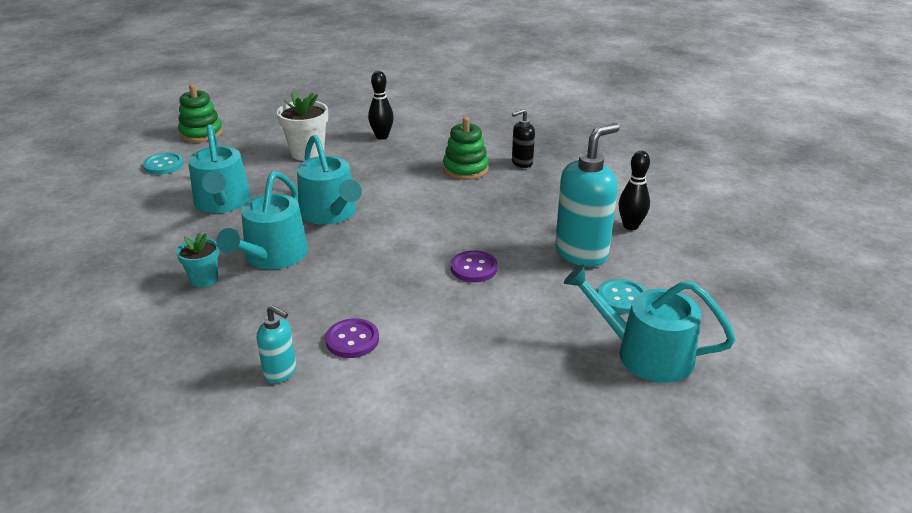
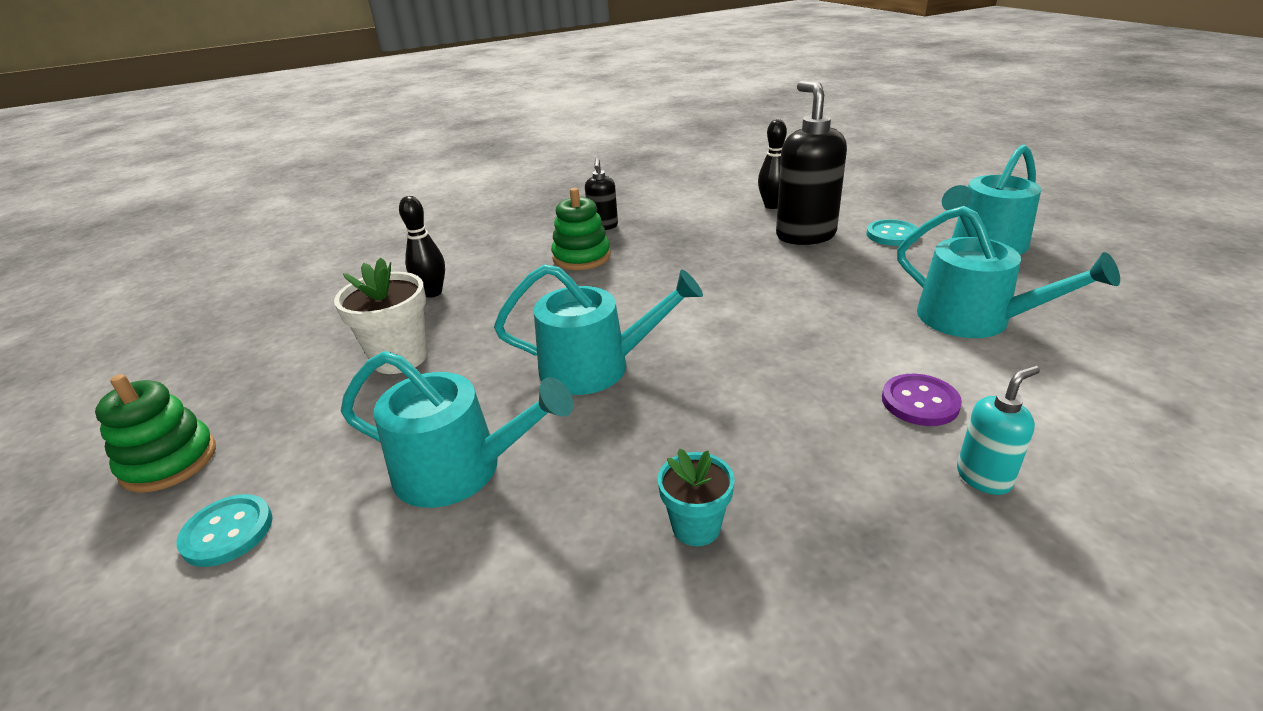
camera: 60 degrees left, 0 degrees up
(272, 256) = (674, 439): turquoise watering can -> turquoise watering can (974, 319)
(474, 268) = (800, 293): purple button -> none
(581, 253) = (805, 235): turquoise soap dispenser -> black soap dispenser

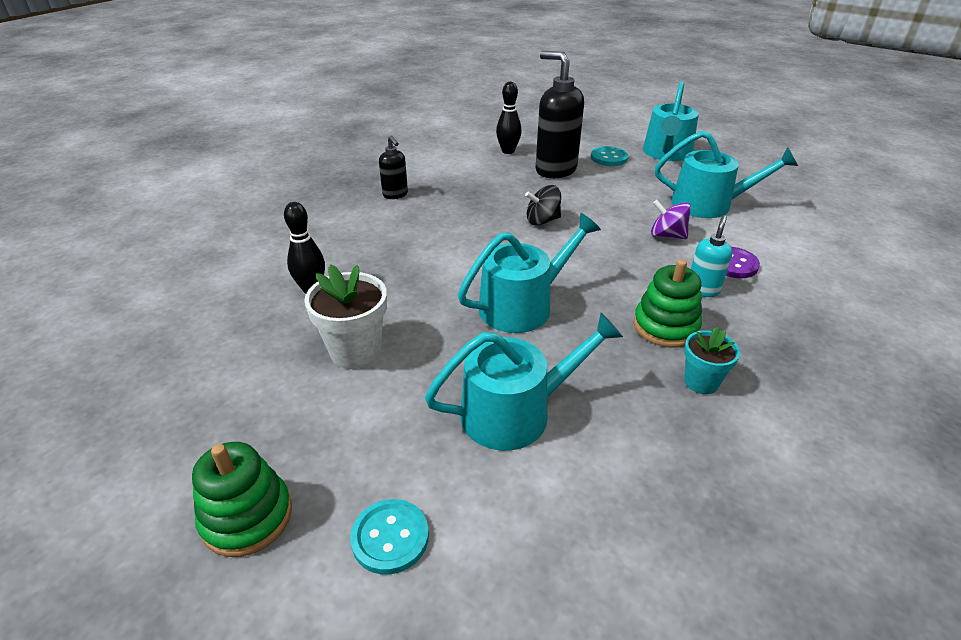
camera: 35 degrees left, 5 degrees up
(581, 257) = (408, 225): green stacking toy -> green stacking toy (665, 326)
(723, 286) = (542, 221): none -> black spinning top
(864, 341) = (667, 235): none -> purple spinning top
(984, 478) = (801, 296): turquoise soap dispenser -> turquoise soap dispenser (703, 289)

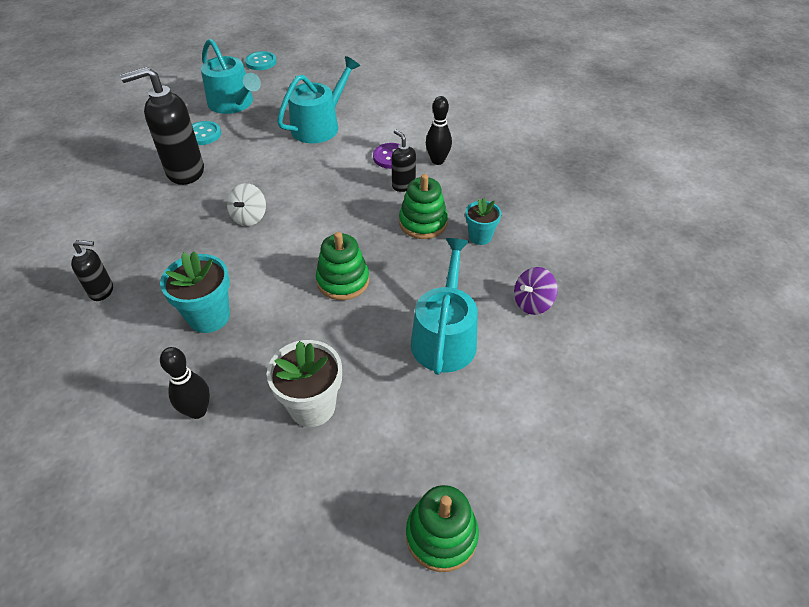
camera: 60 degrees left, 10 degrees up
(390, 537) = (506, 450): turquoise button -> turquoise button (261, 62)
(412, 251) = (209, 316): none -> turquoise flower pot
(508, 151) = (118, 183): black bowling pin -> black bowling pin (437, 161)
(523, 305) = (343, 281): turquoise watering can -> green stacking toy
(542, 221) = (249, 217): black spinning top -> white spinning top
(667, 235) = (333, 166): purple spinning top -> purple spinning top (532, 303)
(703, 289) = (403, 185): turquoise soap dispenser -> black soap dispenser

